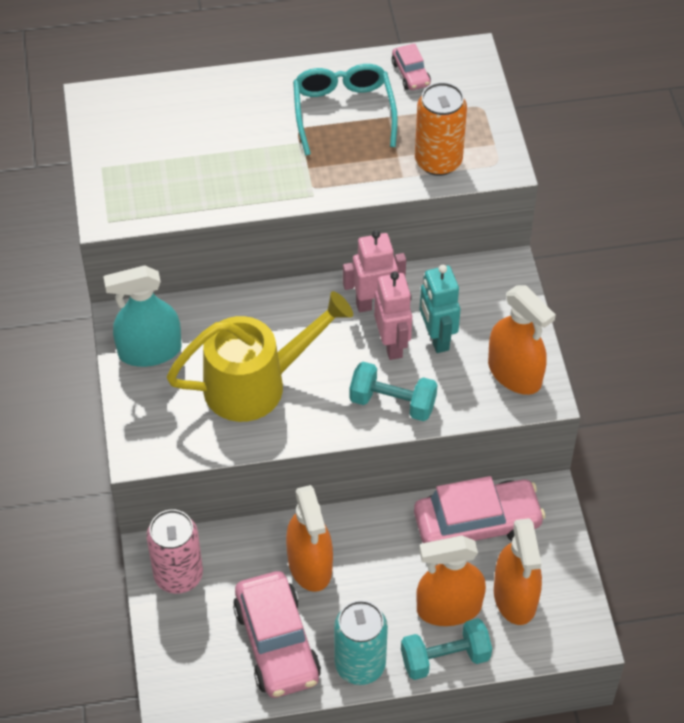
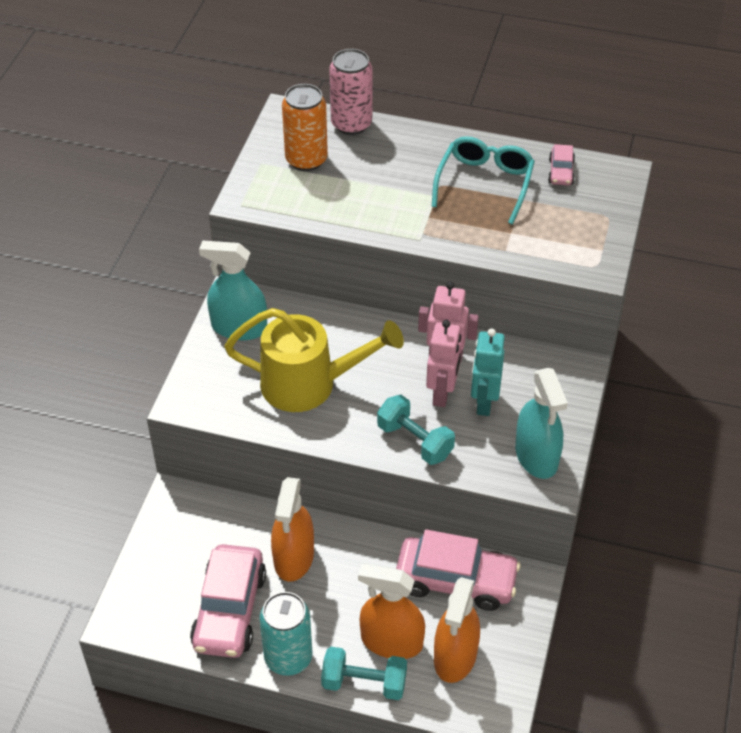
camera: 25 degrees right, 5 degrees down
(178, 575) = (182, 523): pink can -> pink can (351, 124)
(438, 161) = (544, 248): orange can -> orange can (306, 160)
(514, 373) = (536, 456): orange spray bottle -> turquoise spray bottle

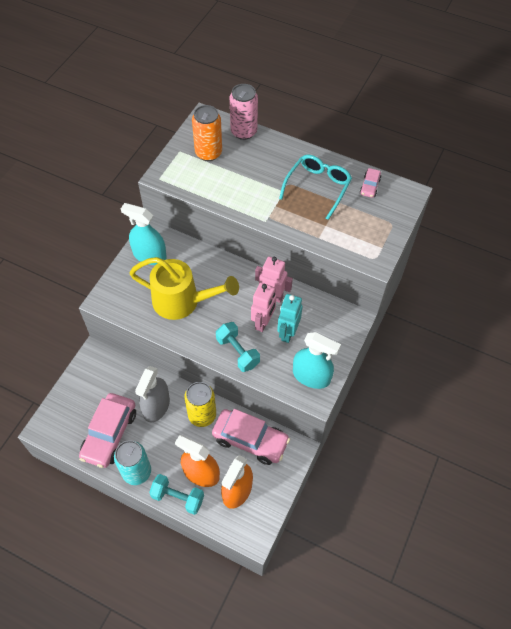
camera: 10 degrees right, 10 degrees up
(294, 557) = (156, 406): orange spray bottle -> grey spray bottle
(370, 558) = (202, 415): none -> yellow can
(536, 456) = (311, 376): turquoise spray bottle -> turquoise spray bottle turned 60 degrees counterclockwise

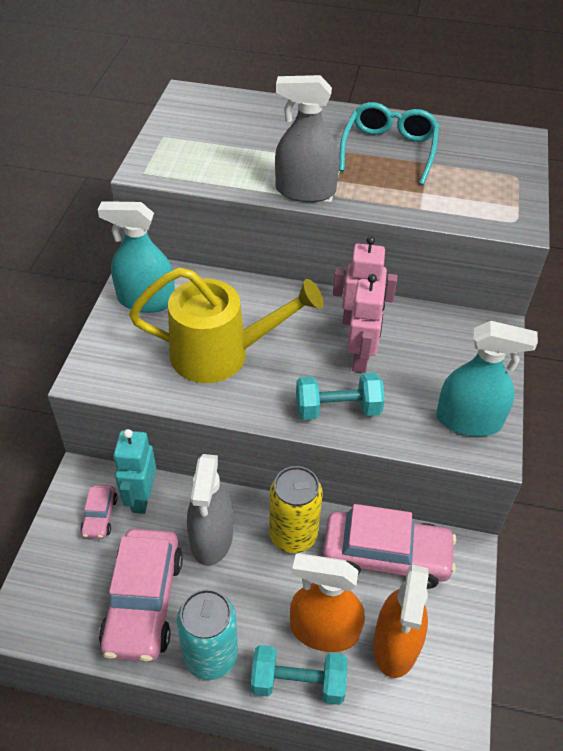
camera: 15 degrees left, 10 degrees down
(208, 153) = (209, 133): orange can -> none
(237, 352) = (337, 409): turquoise dumbbell -> turquoise dumbbell turned 45 degrees counterclockwise
(243, 132) = (251, 102): pink can -> none
(252, 211) = (305, 191): none -> grey spray bottle
(287, 333) = (405, 366): turquoise robot -> turquoise robot (141, 498)
(369, 186) = (462, 139): pink car -> pink car (100, 516)

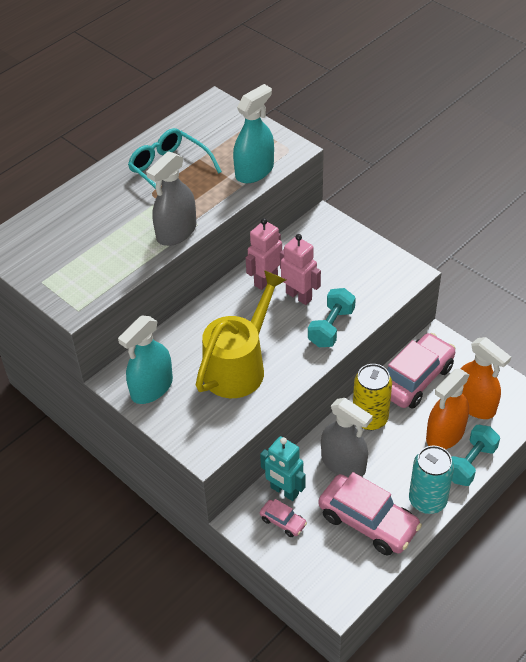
camera: 55 degrees left, 0 degrees up
(468, 420) = (383, 270): turquoise spray bottle -> turquoise spray bottle (254, 171)

